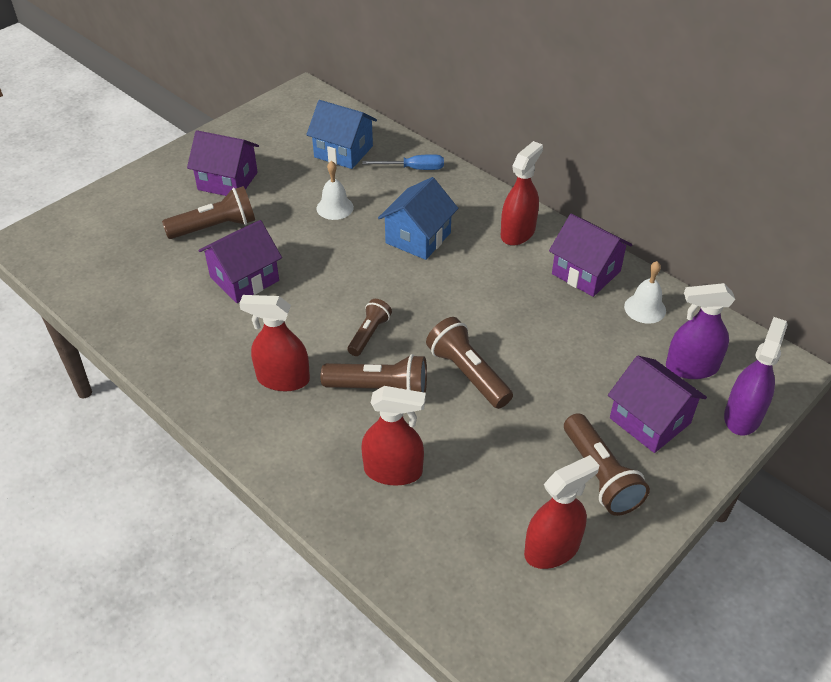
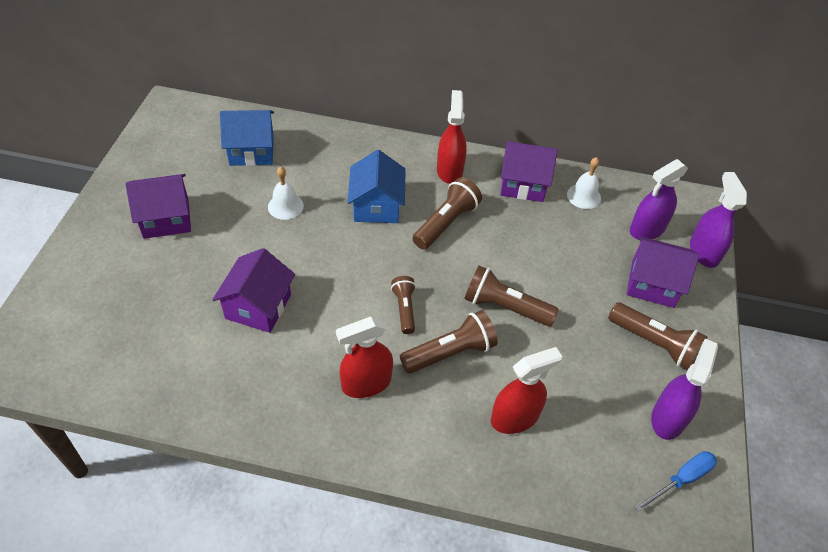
camera: 35 degrees left, 5 degrees up
(215, 227) = (191, 268): brown flashlight -> brown flashlight (446, 223)
(413, 169) = (324, 145): blue screwdriver -> blue screwdriver (681, 480)
(552, 549) = (668, 418): red spray bottle -> purple spray bottle

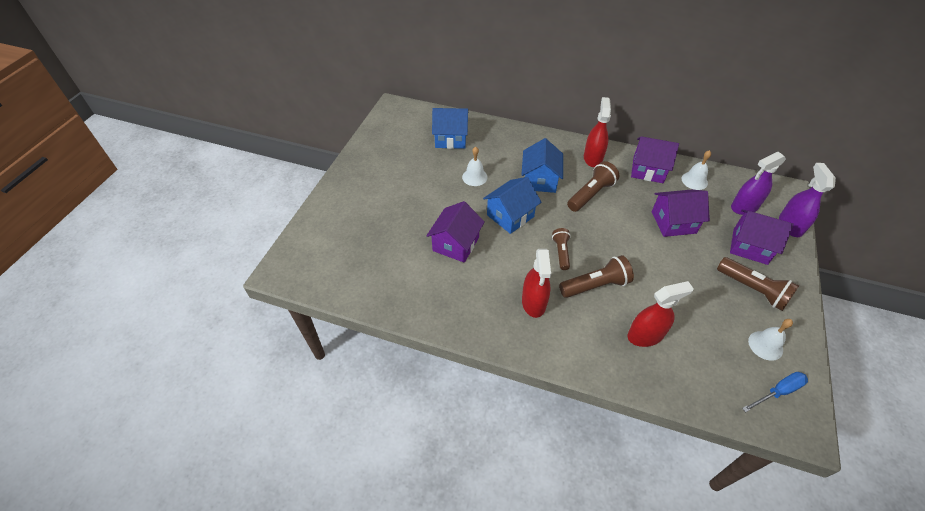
camera: 10 degrees right, 0 degrees up
(166, 218) = (392, 181): purple house -> purple house (673, 222)
(335, 260) = (510, 216): none -> blue house
(366, 383) = (534, 302): red spray bottle -> red spray bottle turned 75 degrees counterclockwise
(505, 307) = (636, 256): brown flashlight -> none
(668, 418) = (765, 345): purple spray bottle -> white bell

